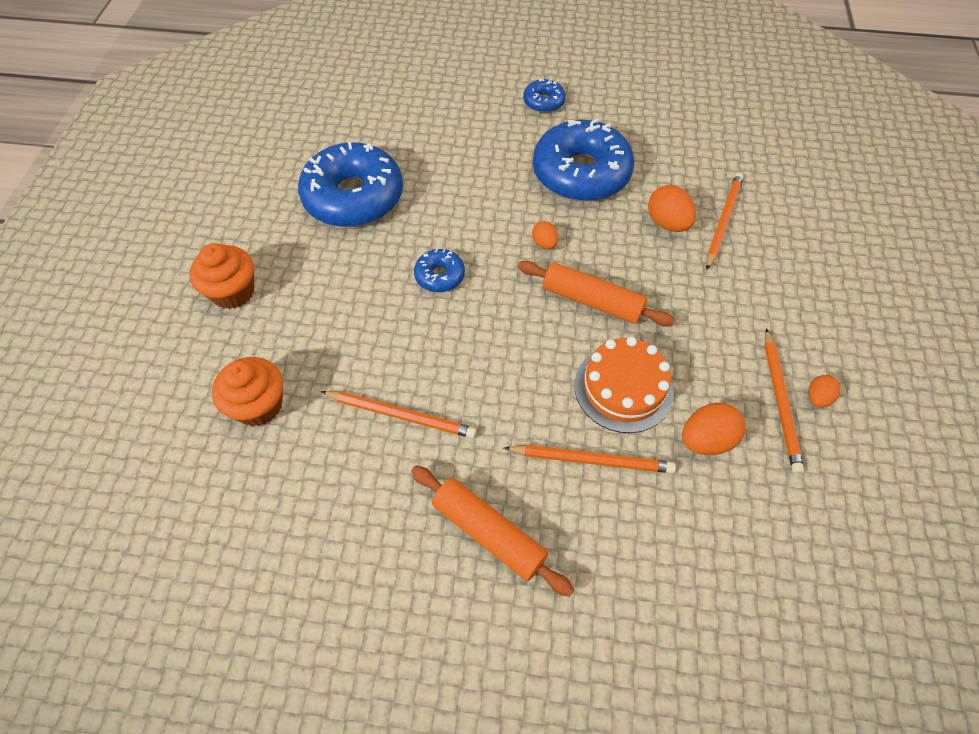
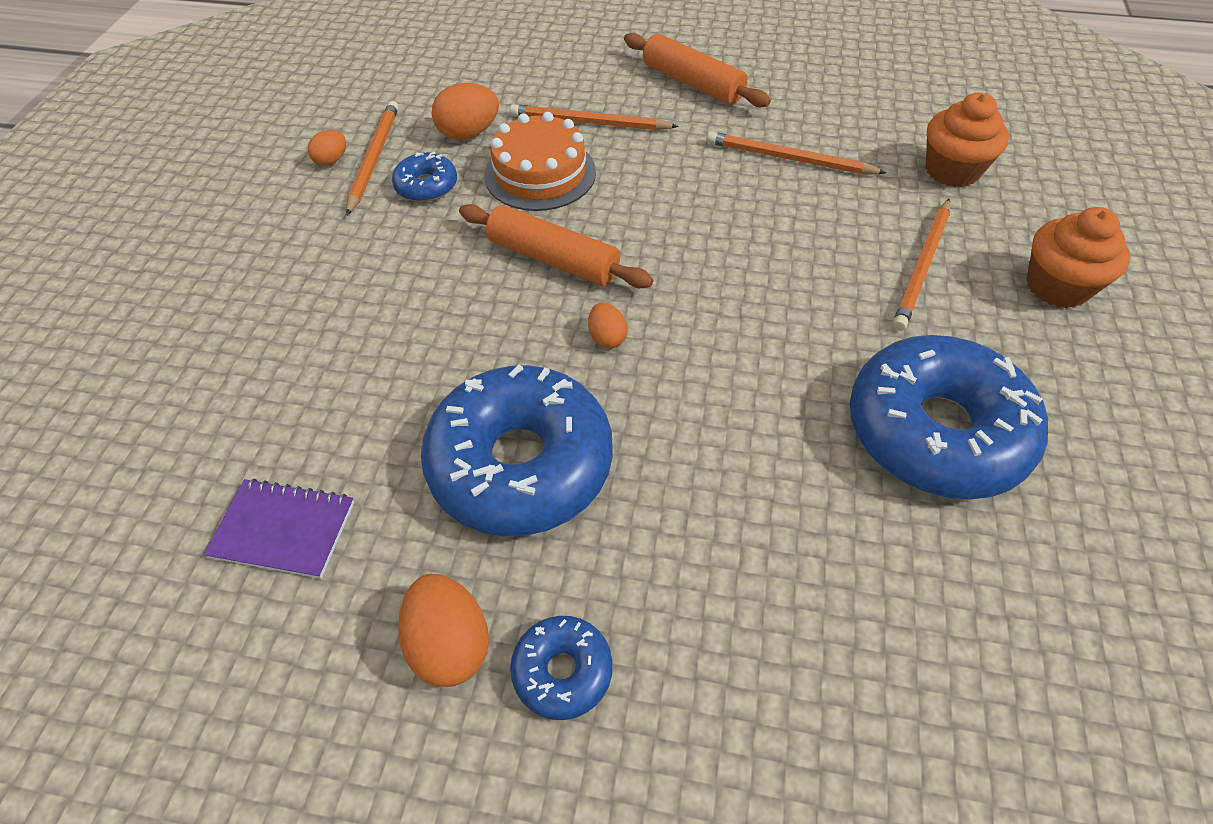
camera: 175 degrees left, 5 degrees down
(440, 276) = (764, 297): blue donut -> blue donut (426, 186)
(667, 223) = (405, 362): orange egg -> orange egg (450, 644)
(690, 142) = (284, 529): none -> purple notebook
(723, 221) = (315, 363): orange pencil -> orange pencil (922, 266)

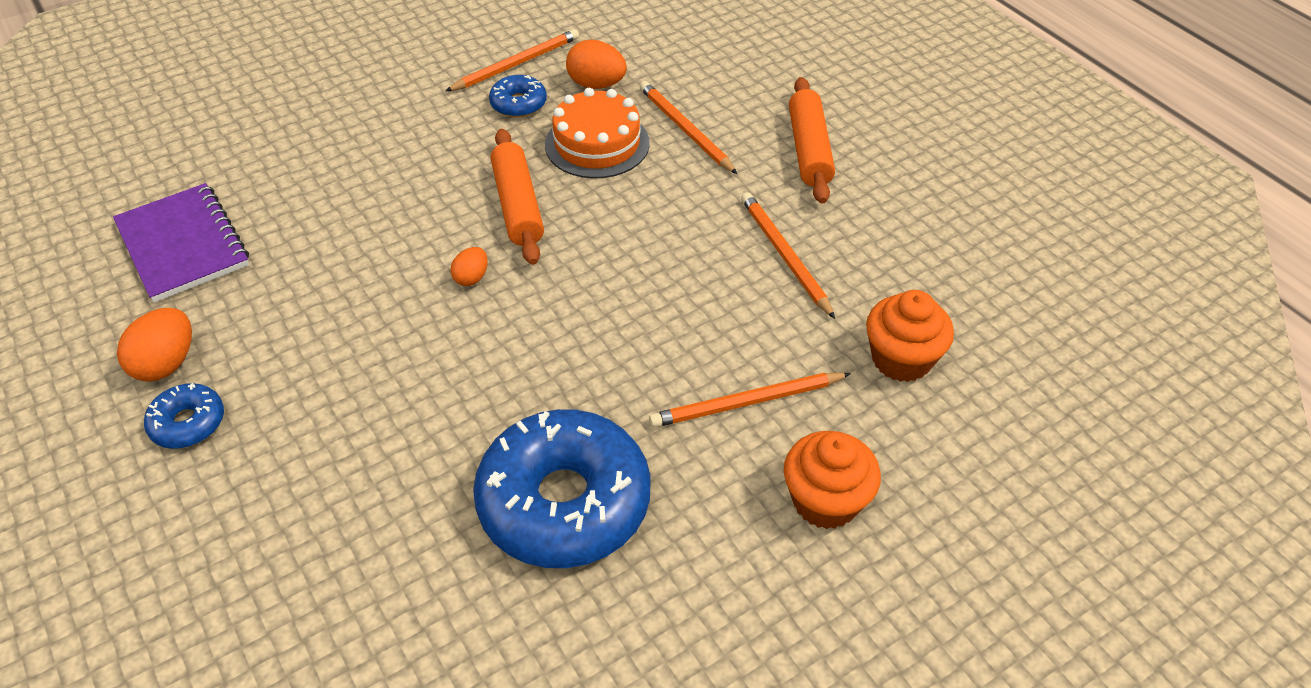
camera: 45 degrees right, 5 degrees down
(284, 529) = (183, 245): purple notebook -> purple notebook, size x1.52
(332, 160) = (492, 49): orange egg -> none
(521, 464) = (322, 308): blue donut -> none

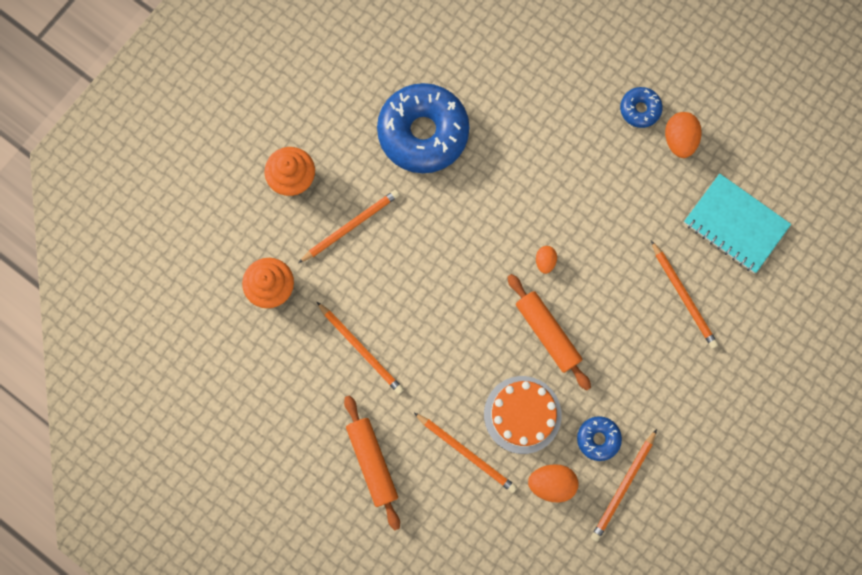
camera: 160 degrees right, 30 degrees up
(183, 245) = (735, 224): purple notebook -> turquoise notebook
(315, 194) = (683, 296): none -> orange pencil

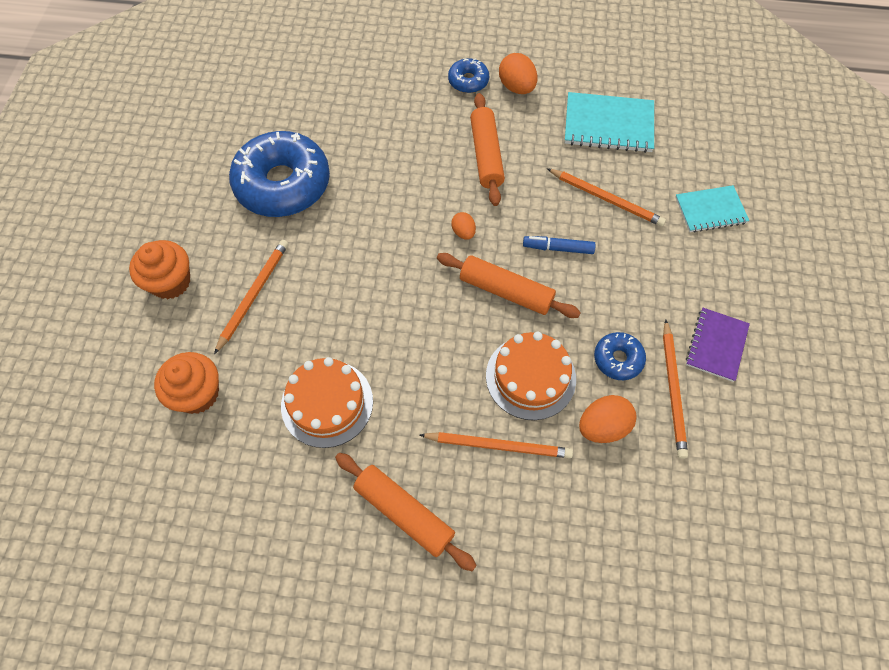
camera: 30 degrees left, 15 degrees down
(361, 349) = (327, 403): orange pencil -> orange cake
(608, 197) = (486, 155): none -> orange rolling pin
(613, 319) = (558, 248): none -> blue marker
(682, 471) = (716, 345): none -> purple notebook
(764, 356) = (710, 210): none -> turquoise notebook

